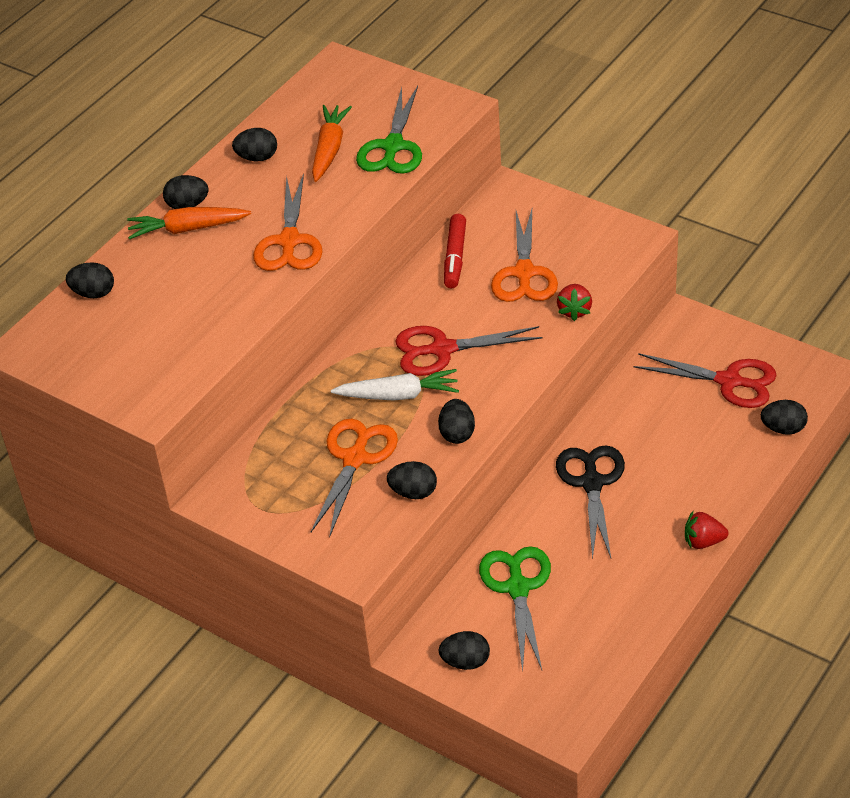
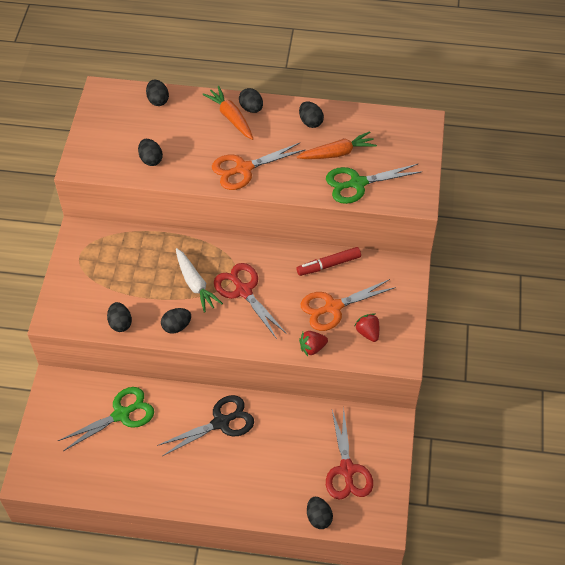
camera: 60 degrees right, 10 degrees up
(355, 459) = (135, 284): orange scissors -> none
(465, 662) = (57, 409): black egg -> black egg (151, 159)
(703, 541) = (199, 503): red strawberry -> red strawberry (368, 332)

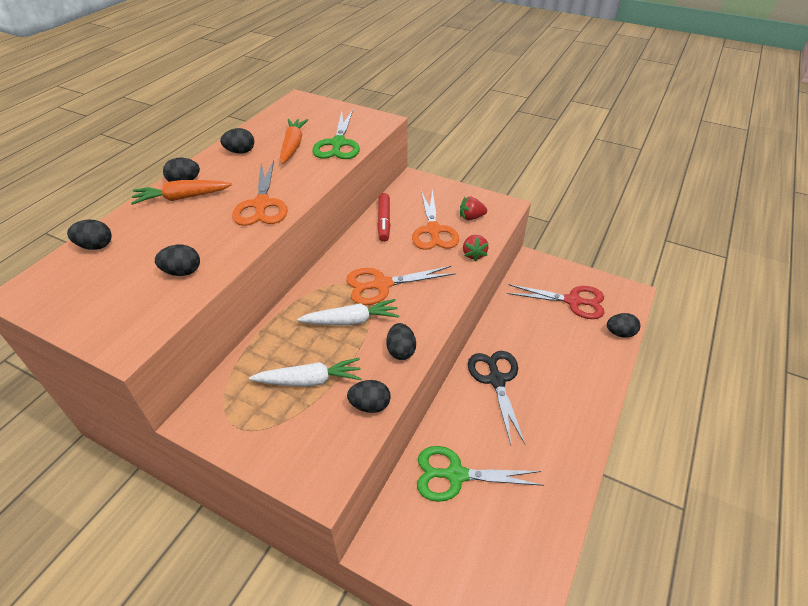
camera: 70 degrees left, 10 degrees down
(121, 414) = (455, 475): green scissors -> green scissors turned 75 degrees counterclockwise
(129, 280) = (310, 380): none -> white carrot
(243, 291) = (382, 285): red scissors -> orange scissors

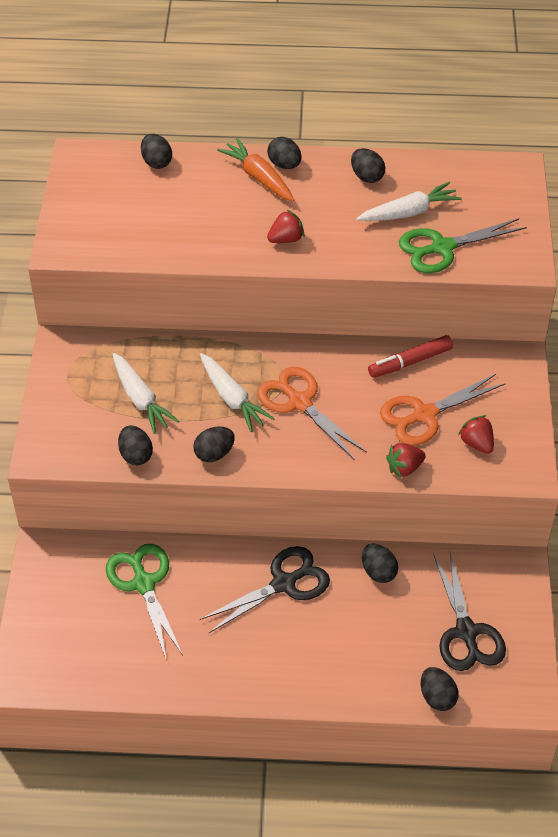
camera: 65 degrees right, 5 degrees up
(182, 272) = (158, 235): black egg -> black egg (378, 572)
(262, 204) = (286, 239): orange scissors -> red strawberry
(293, 146) = (409, 212): orange carrot -> white carrot
(573, 301) = (466, 632): red scissors -> black scissors

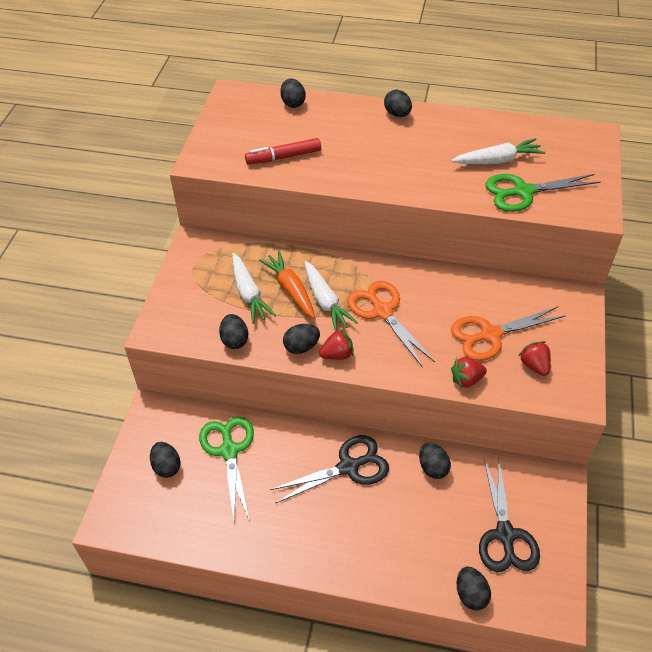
camera: 10 degrees right, 0 degrees up
(258, 177) = (374, 122): orange carrot -> orange carrot (290, 289)
(286, 239) = (388, 172): red strawberry -> red strawberry (337, 354)
(367, 176) = (465, 129): black egg -> black egg (167, 466)
(410, 362) = (483, 288): red marker -> red marker (283, 157)

